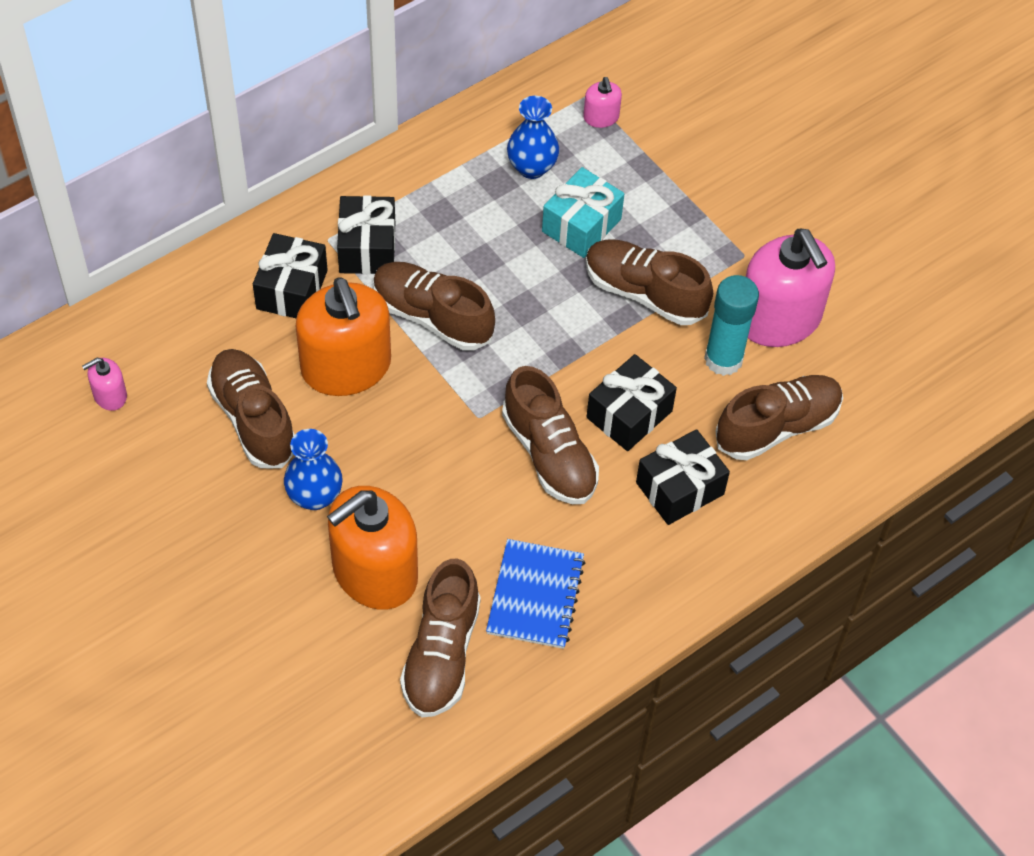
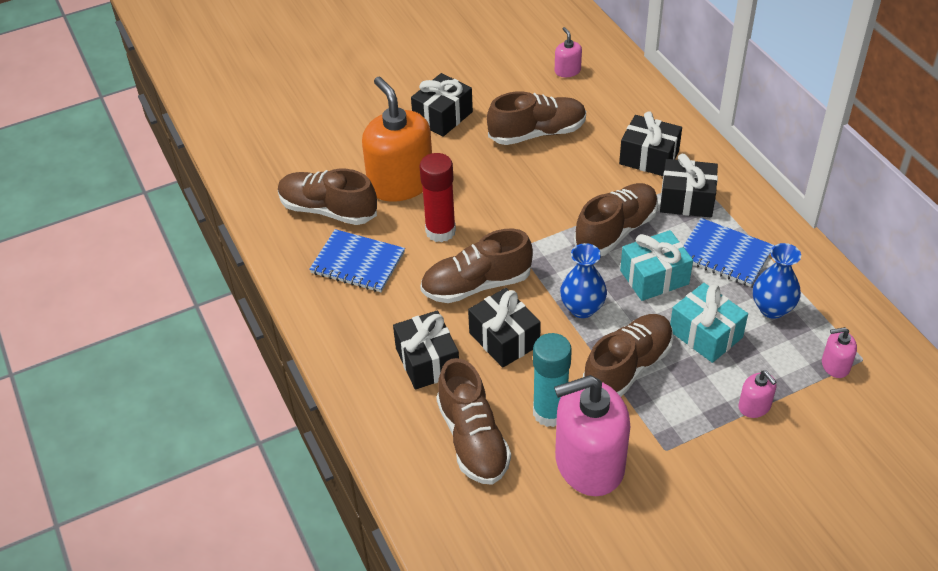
camera: 105 degrees right, 10 degrees down
(226, 542) = (442, 116): none -> black gift
(315, 496) = (468, 158): blue vase -> blue vase (582, 308)
(346, 367) = (574, 181): orange soap dispenser -> none
(455, 210) = (724, 254): none -> blue notebook
(462, 508) = (440, 231): none -> red glue stick
(504, 275) = (654, 277): none -> turquoise gift
(671, 183) = (754, 406): none -> pink soap dispenser

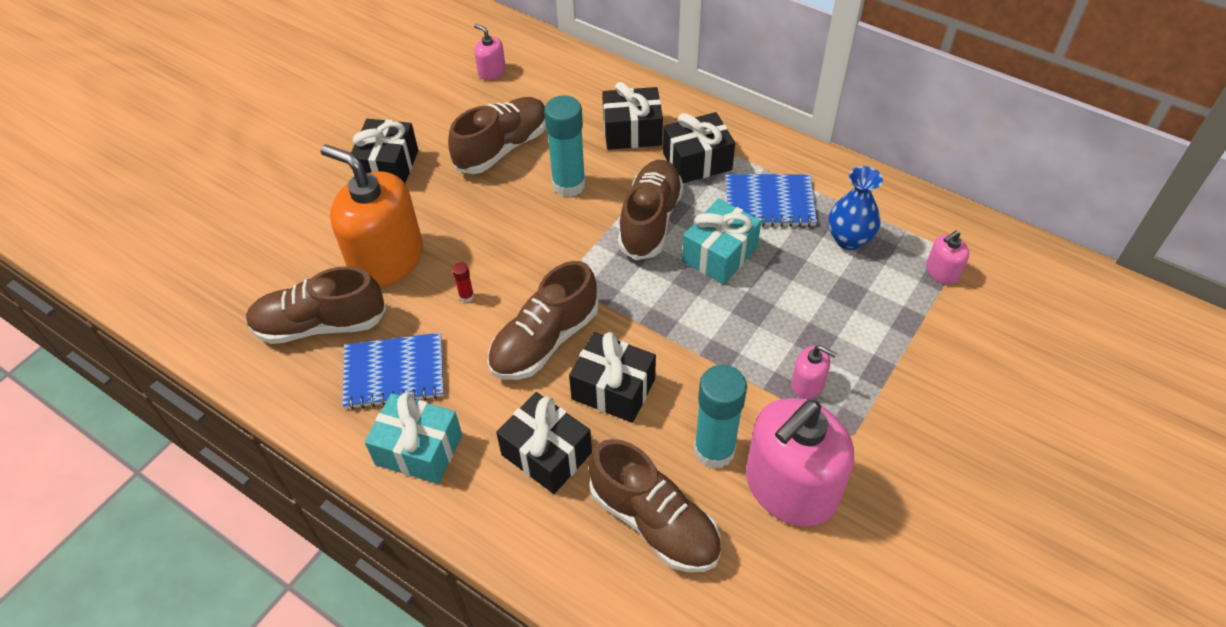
camera: 30 degrees left, 5 degrees up
(440, 231) = (466, 296): red glue stick -> red glue stick, size x0.41
(570, 180) = (569, 185): none -> turquoise glue stick
(582, 308) = (671, 318): blue vase -> none
(627, 367) = (758, 363): brown shoe -> none
(705, 334) = (807, 293): turquoise gift -> turquoise gift (419, 449)
(754, 406) = (901, 347): pink soap dispenser -> pink soap dispenser (807, 384)

